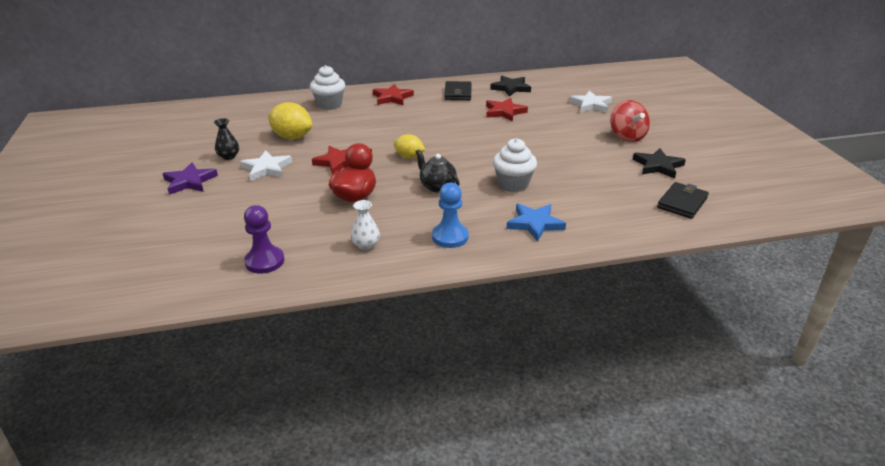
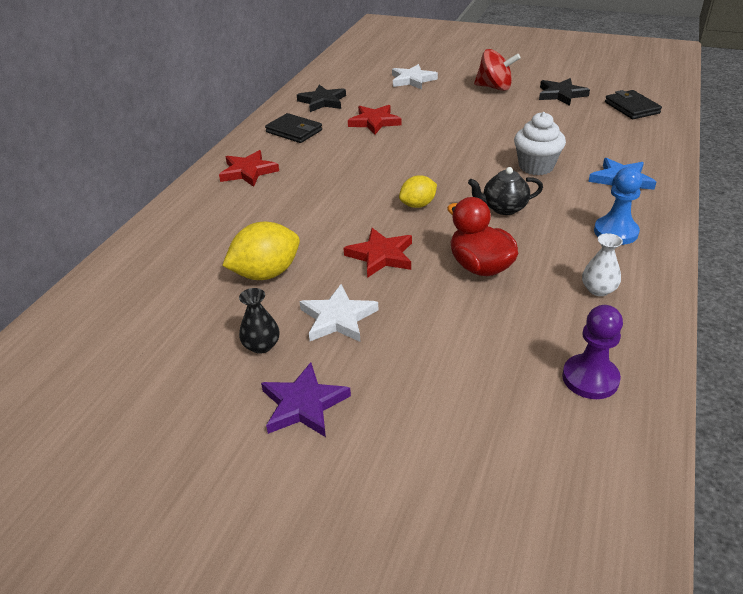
camera: 55 degrees left, 5 degrees up
(329, 105) = (205, 219): white cupcake -> none

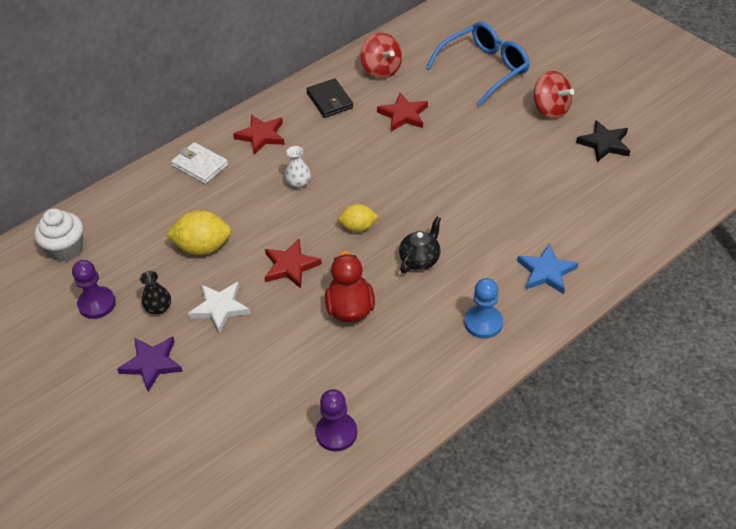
camera: 30 degrees right, 10 degrees up
(174, 372) = (97, 304): none -> purple pawn
(200, 211) = (200, 165): none -> white wallet
(322, 101) = (381, 70): black star -> red spinning top
(412, 80) = (484, 69): white star -> blue glasses
(503, 208) = (420, 259): black teapot -> black teapot turned 105 degrees clockwise
(536, 166) = (490, 225): white cupcake -> white cupcake (66, 249)
(598, 289) = (414, 368): white vase -> white vase (298, 183)
(631, 108) = (654, 188): black wallet -> none

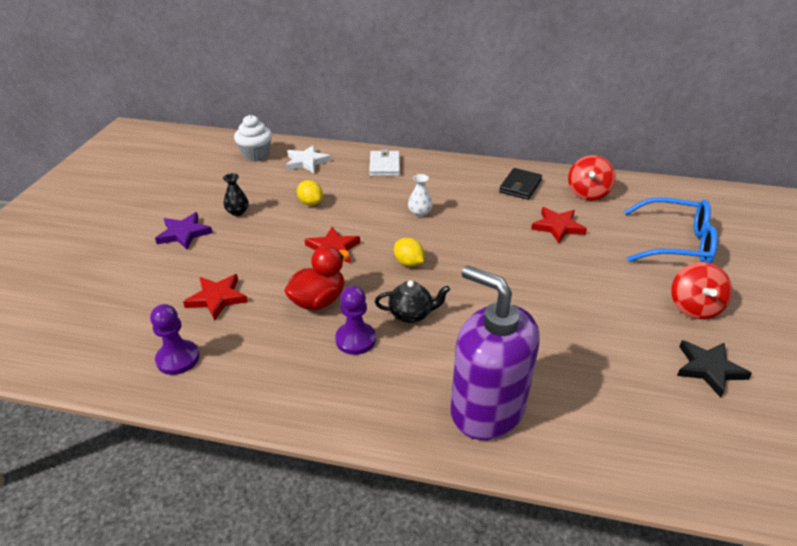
camera: 50 degrees right, 10 degrees down
(97, 304) = (220, 187): purple pawn -> purple pawn (355, 339)
(203, 247) = (310, 203): yellow lemon -> yellow lemon, size x0.63
(220, 308) = (260, 237): white star -> white star (306, 162)
(261, 136) = (444, 175): red star -> red star (217, 298)
(483, 323) = (377, 393): blue pawn -> none
(546, 272) = (487, 409): blue star -> purple soap dispenser

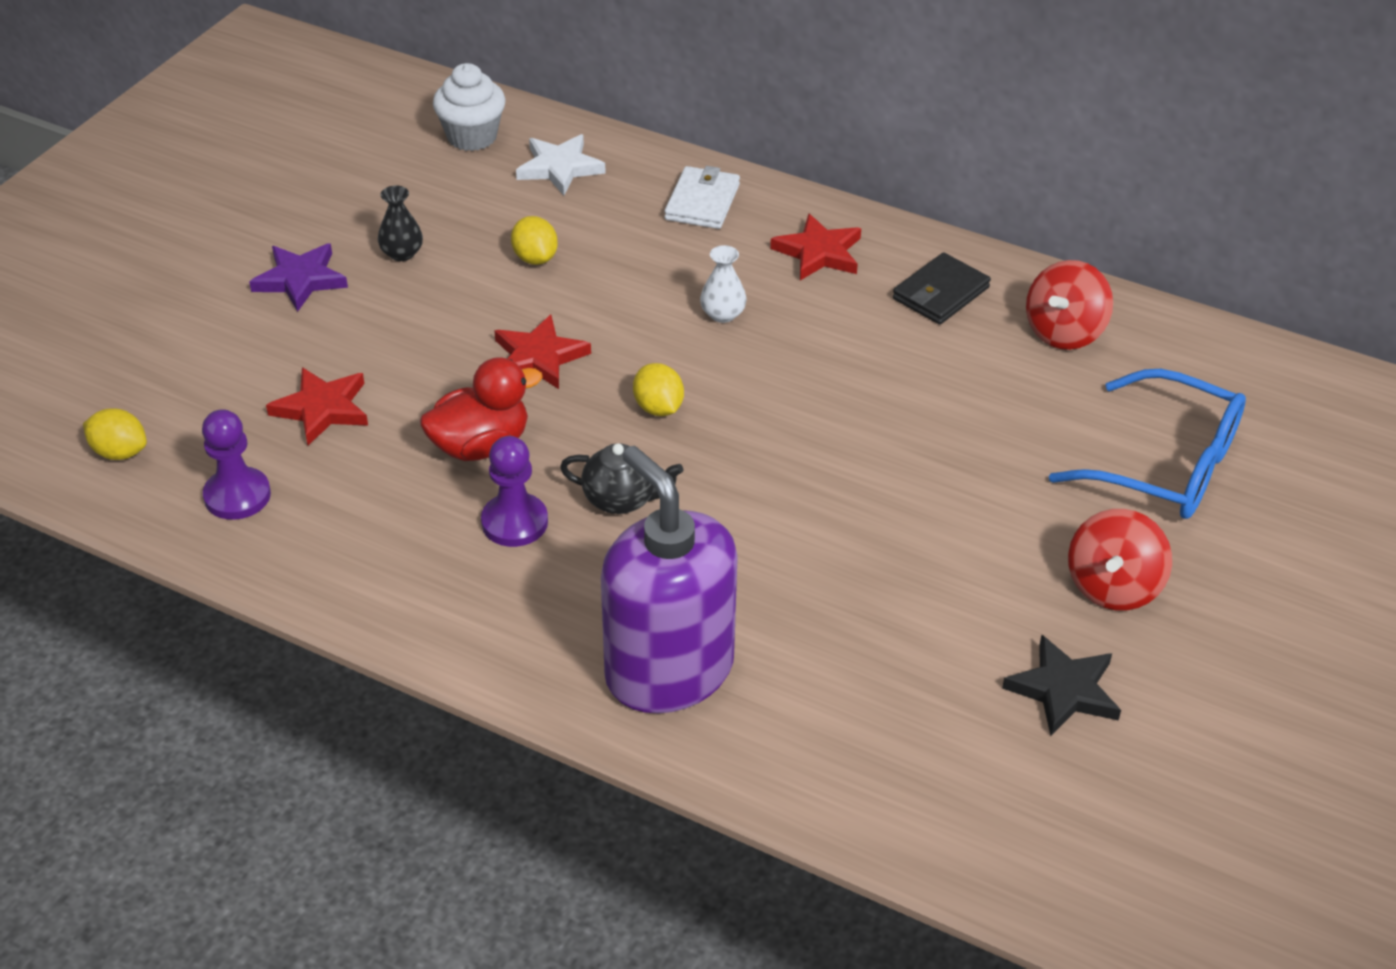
camera: 15 degrees right, 5 degrees up
(94, 347) = (120, 452): none -> yellow lemon
(558, 227) = (963, 390): red star -> red star (819, 253)

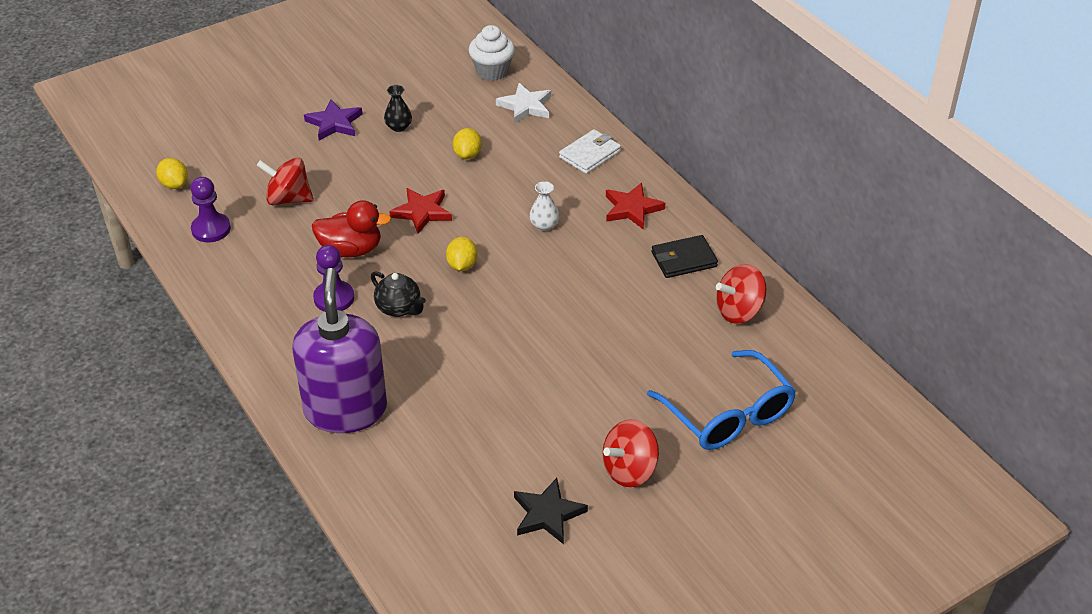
camera: 30 degrees right, 0 degrees up
(322, 409) = (288, 199): red star -> red spinning top

